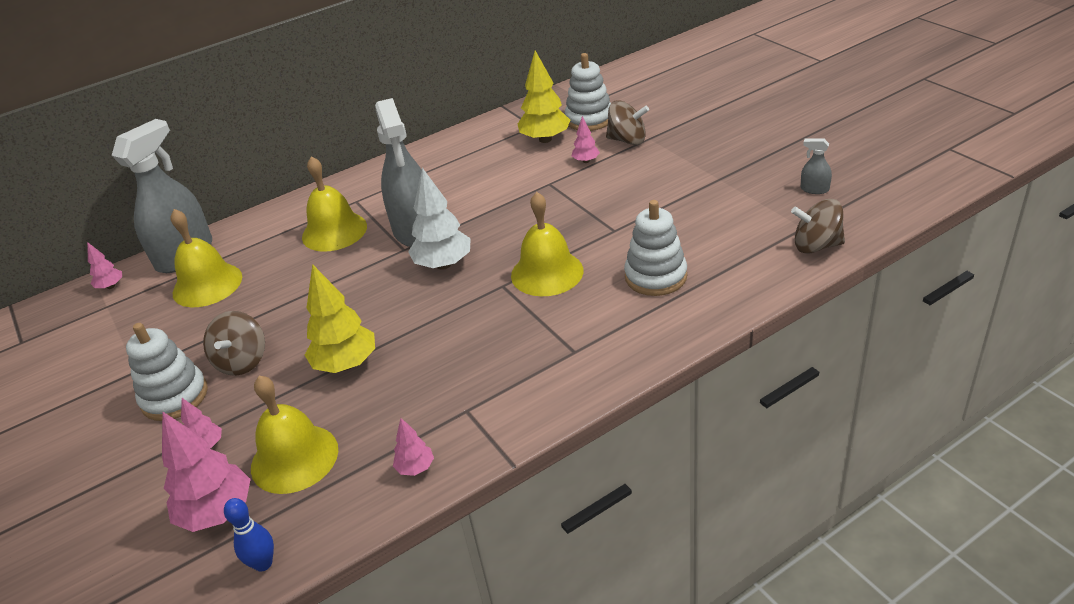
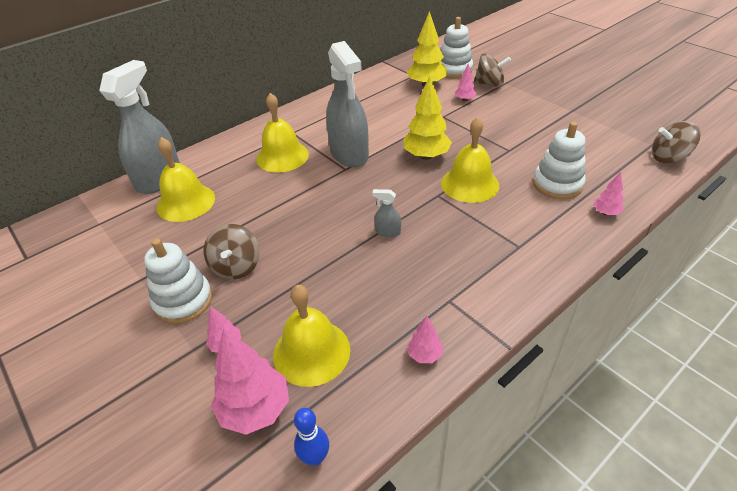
camera: 10 degrees left, 5 degrees up
(111, 286) = (99, 206): pink tree -> pink tree (605, 213)
(346, 364) = (330, 265): yellow tree -> yellow tree (426, 156)
(443, 264) = (383, 180): white tree -> none
(814, 189) = (646, 117): grey spray bottle -> grey spray bottle (388, 232)

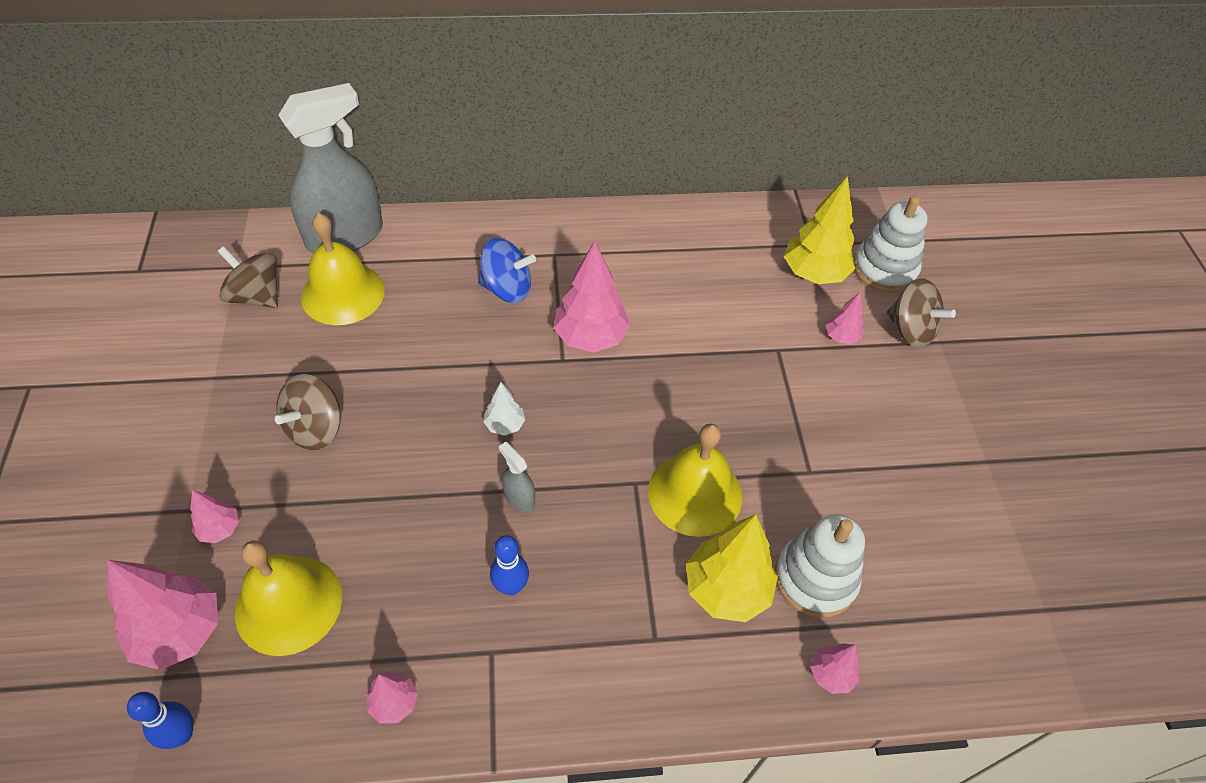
camera: 30 degrees right, 10 degrees up
(183, 301) = (228, 438): white stacking toy -> none
(282, 156) = (507, 289): yellow bell -> blue spinning top
(345, 208) = (505, 425): none -> white tree
(349, 154) = (590, 337): grey spray bottle -> pink tree
(426, 156) = (684, 407): yellow tree -> yellow tree (726, 589)
(426, 268) = (511, 586): none -> blue bowling pin
(668, 157) = (1044, 651): brown spinning top -> brown spinning top (256, 296)

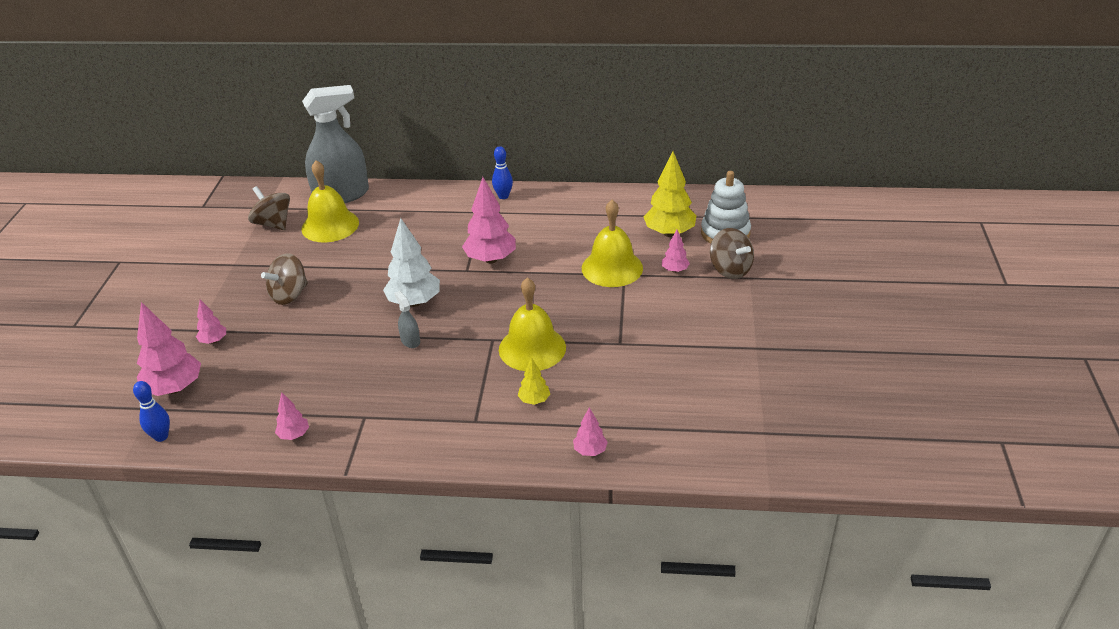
camera: 15 degrees right, 15 degrees down
(288, 604) = (244, 381): yellow bell -> yellow bell (612, 268)
(505, 425) = (414, 302): white tree -> white tree, size x1.96
(507, 289) = (442, 229): blue spinning top -> none
(511, 586) = (388, 385): blue bowling pin -> blue bowling pin (503, 196)
(726, 589) = (534, 400): yellow tree -> yellow tree, size x0.51
(815, 578) = (599, 400): white stacking toy -> none

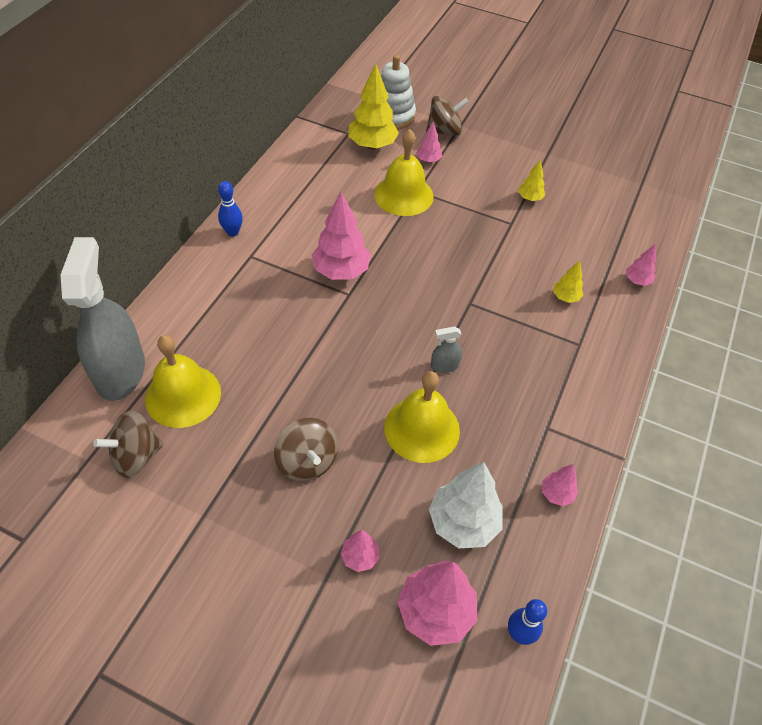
camera: 75 degrees left, 15 degrees up
(414, 302) = (382, 348): white tree -> white tree (463, 523)
(532, 348) = (494, 279): yellow bell -> yellow bell (422, 429)
(668, 348) = (529, 198): none -> yellow tree

